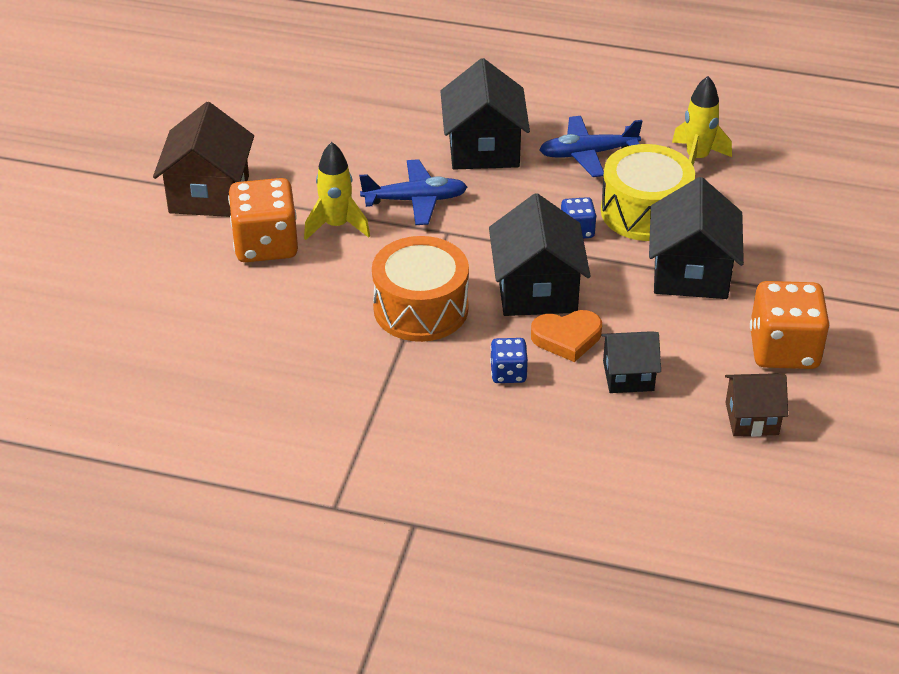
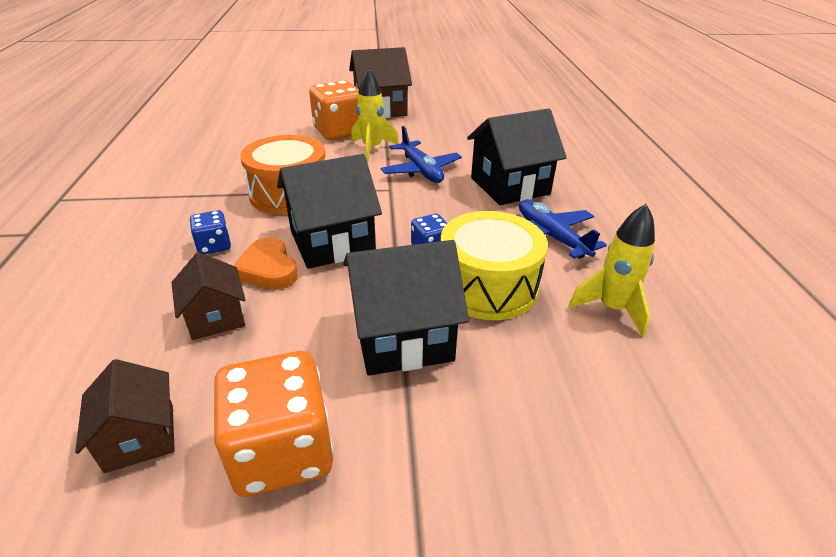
camera: 70 degrees right, 5 degrees down
(628, 376) = (216, 317): black house -> brown house

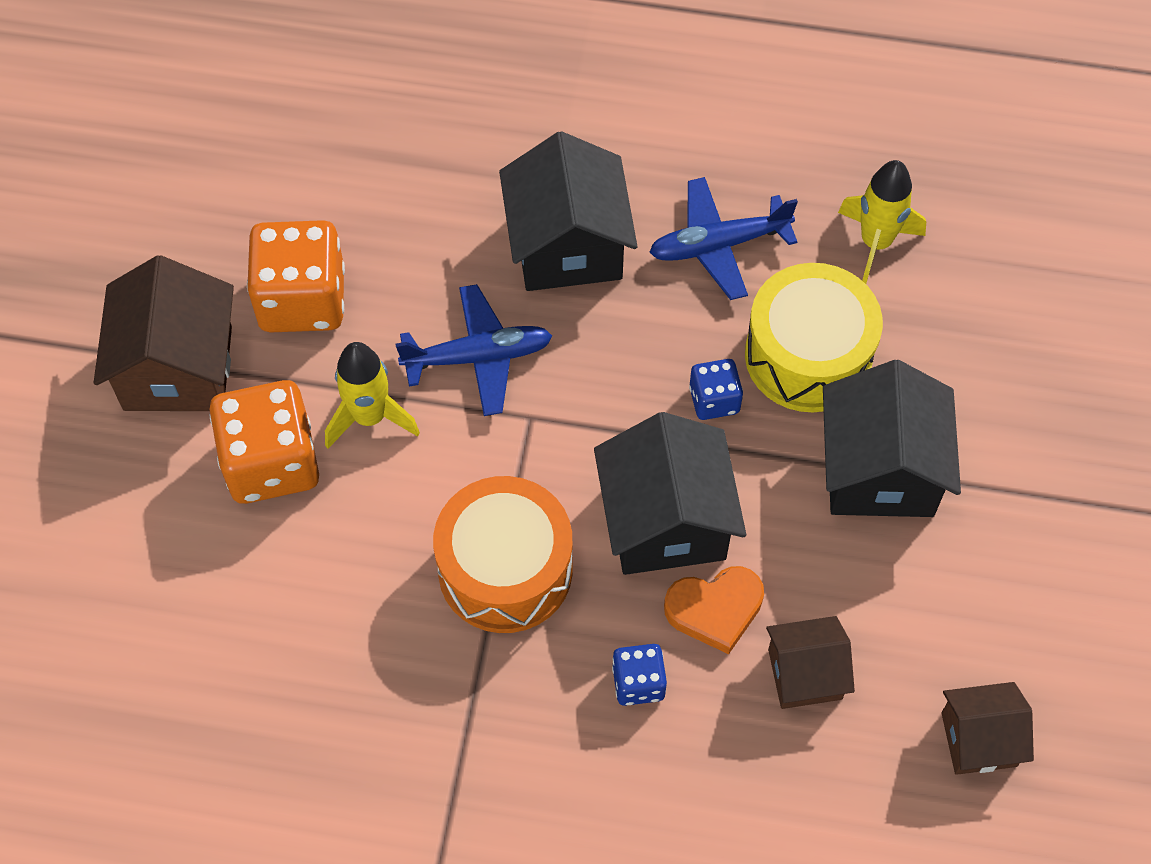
camera: 75 degrees left, 25 degrees up
(282, 451) = (1016, 607): orange dice -> orange dice (302, 299)

